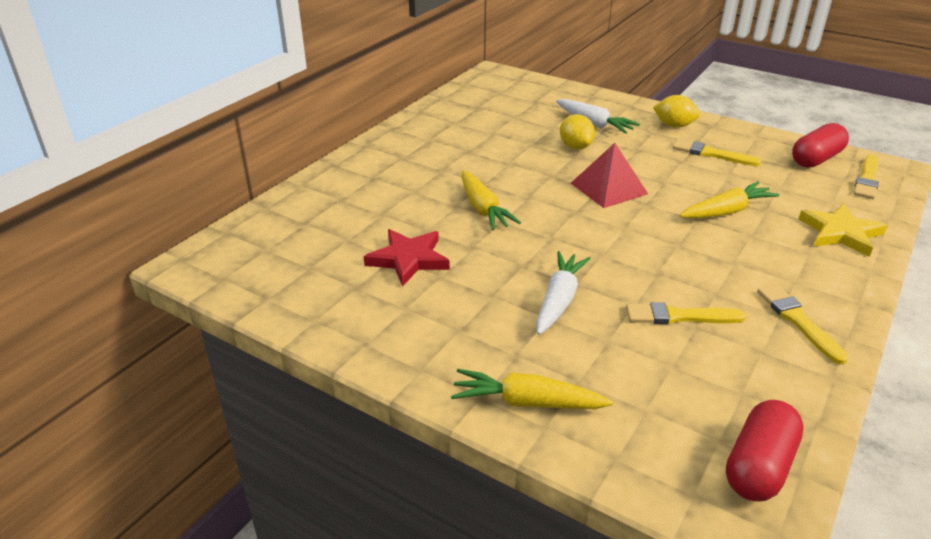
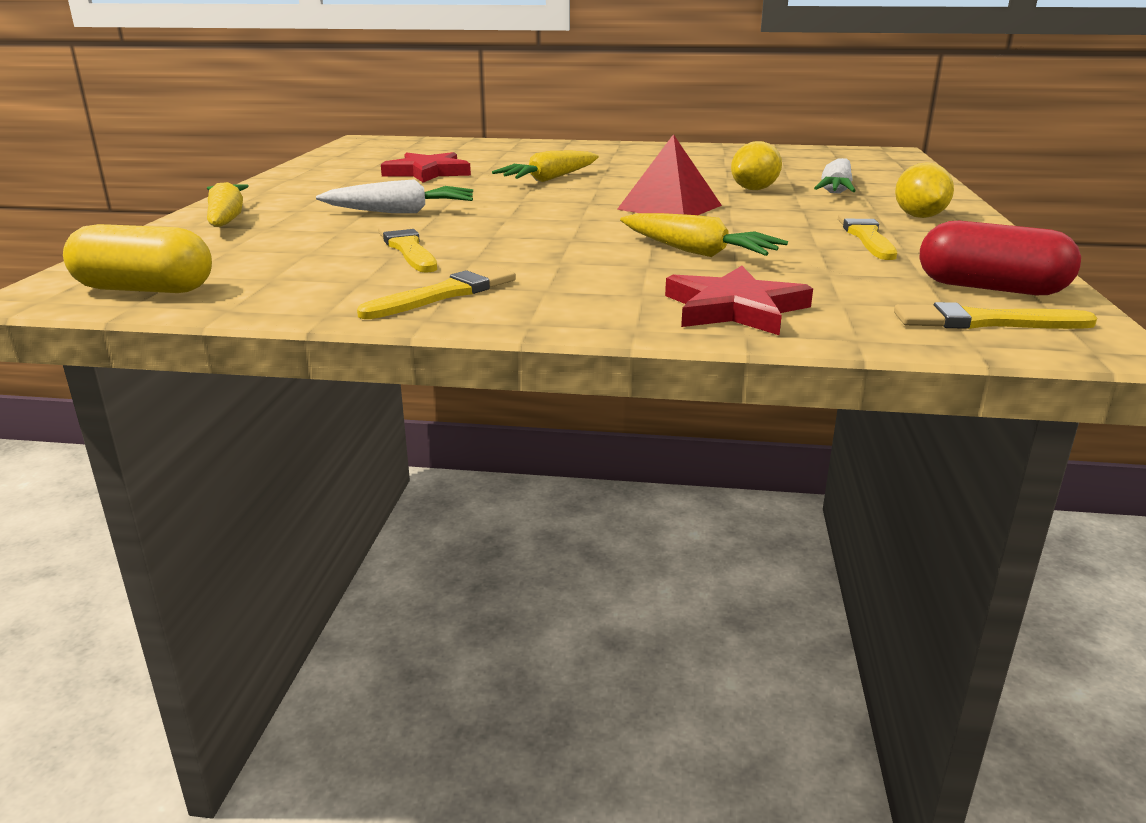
camera: 65 degrees right, 10 degrees down
(758, 466) = (145, 289): red capsule -> yellow capsule
(840, 233) = (735, 309): yellow star -> red star

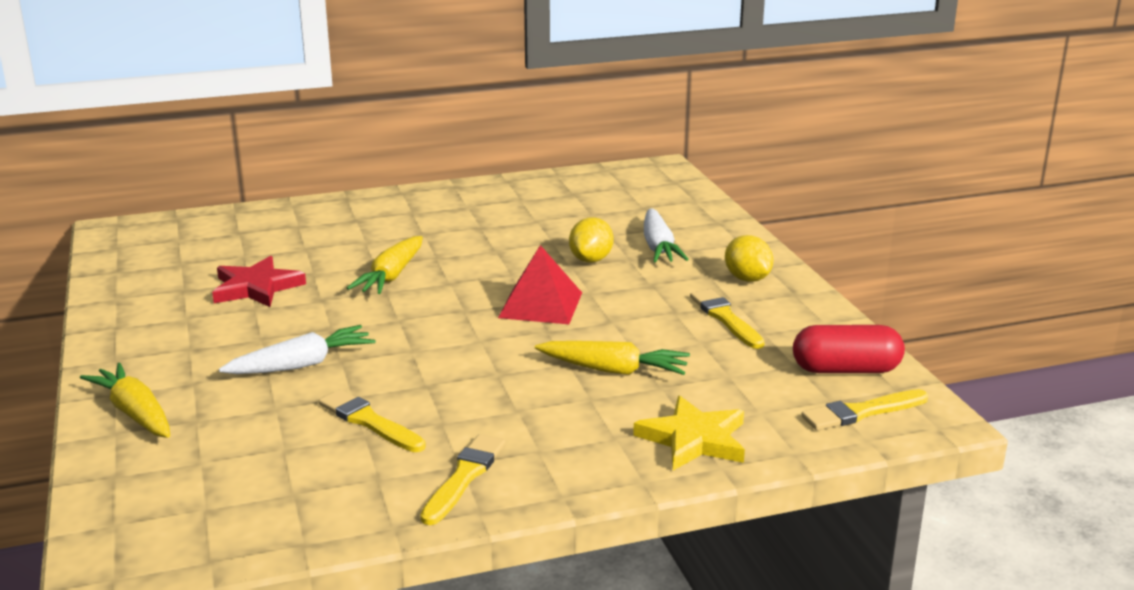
camera: 25 degrees left, 0 degrees up
(145, 289) = (194, 538): yellow capsule -> none
(735, 309) = (694, 439): red star -> yellow star

